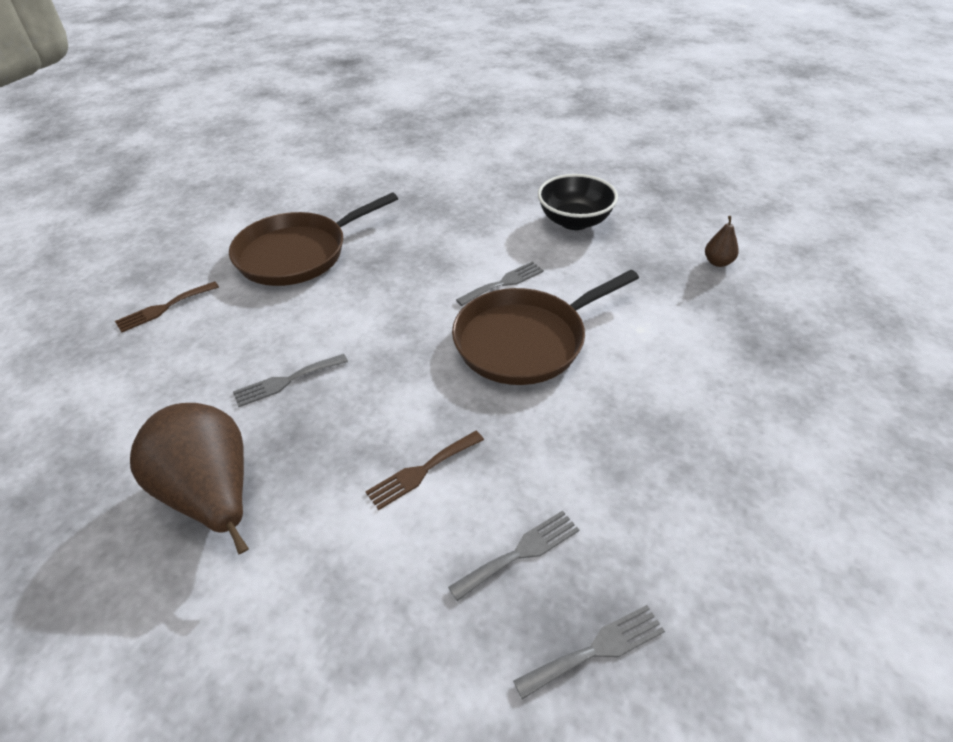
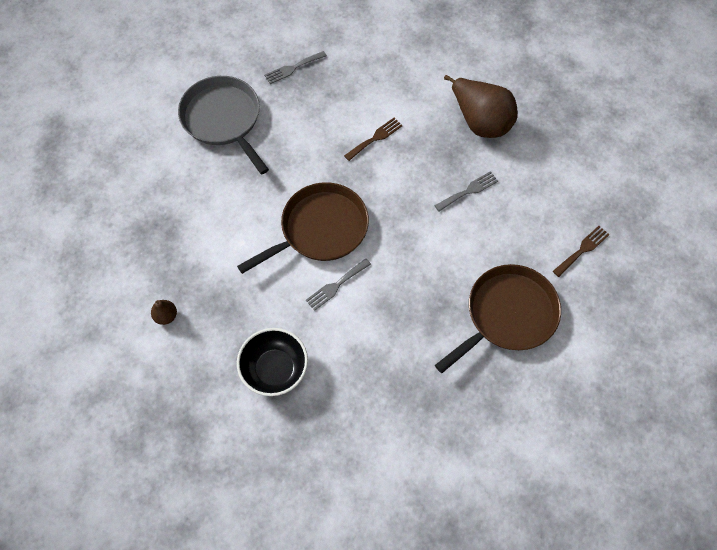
camera: 175 degrees right, 20 degrees up
(520, 552) = (323, 102): grey fork -> none
(729, 523) = (223, 119): none -> grey pan

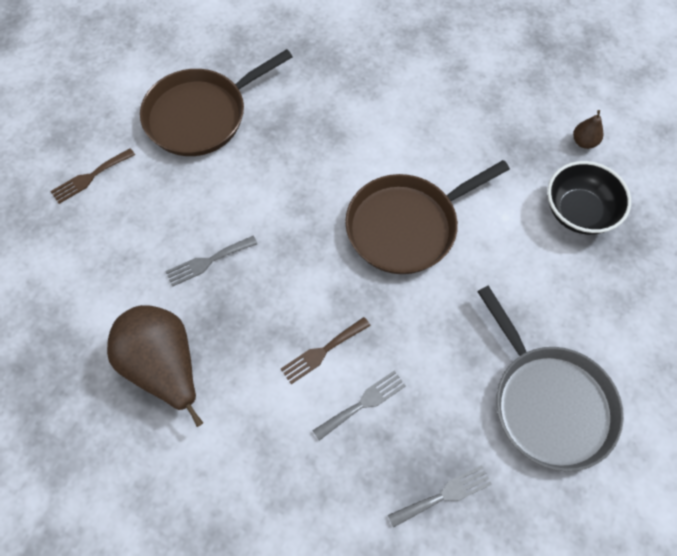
camera: 175 degrees left, 0 degrees up
(275, 369) = (458, 83): black bowl -> black bowl (579, 212)
(336, 285) = (390, 159): grey fork -> grey fork (363, 403)

